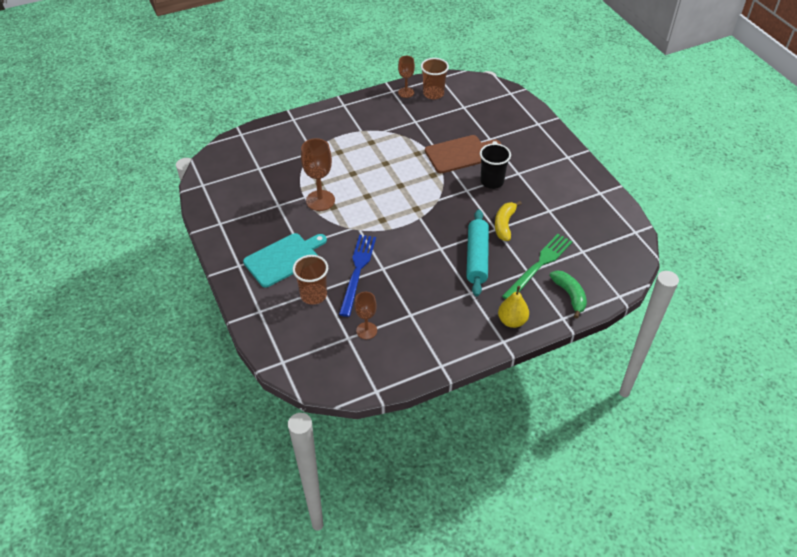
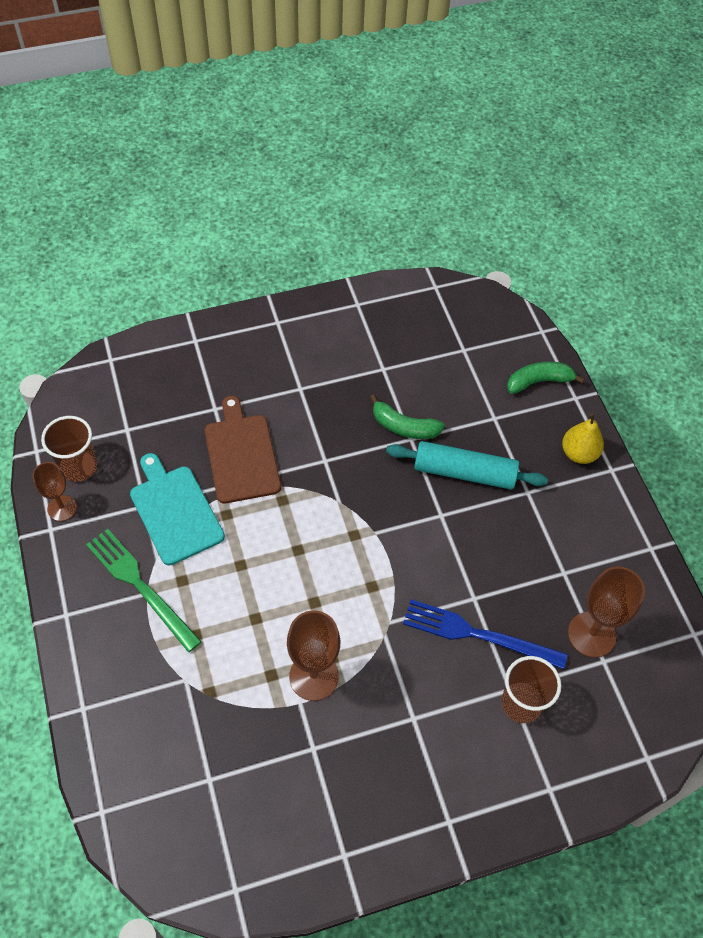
camera: 85 degrees left, 10 degrees up
(283, 259) = (441, 745): turquoise cutting board -> turquoise cutting board (175, 511)
(366, 330) = (591, 634): brown goblet -> brown goblet, size x1.58
(492, 181) = (312, 424): black cup -> none
(504, 224) = (404, 427): yellow banana -> green banana
(539, 265) = (485, 403): green fork -> green fork (140, 586)

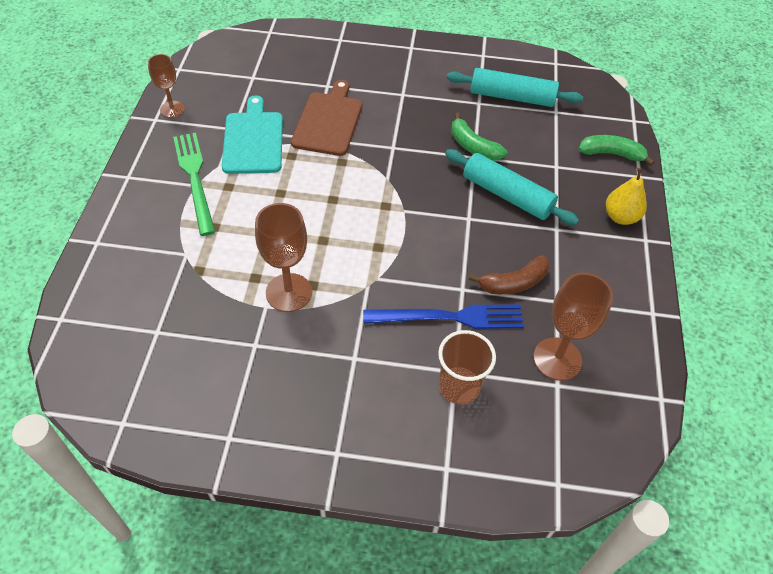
camera: 25 degrees right, 5 degrees down
(78, 467) = (202, 88): brown cup -> none
(412, 348) = (512, 97): none -> turquoise rolling pin
(477, 634) = (450, 317): blue fork -> blue fork turned 135 degrees clockwise
(517, 570) = (513, 283): none -> brown banana

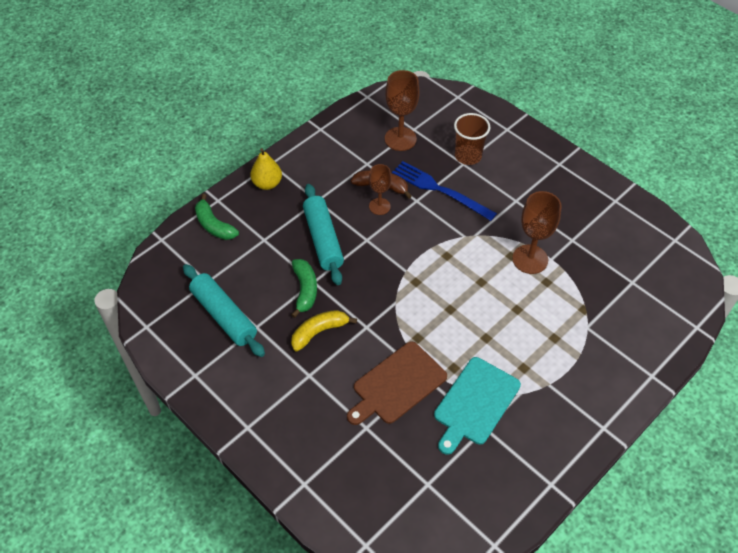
camera: 140 degrees left, 0 degrees up
(172, 109) = (529, 487): brown goblet -> brown goblet (379, 206)
(195, 178) = (547, 391): green fork -> none
(427, 124) = (319, 332): none -> yellow banana

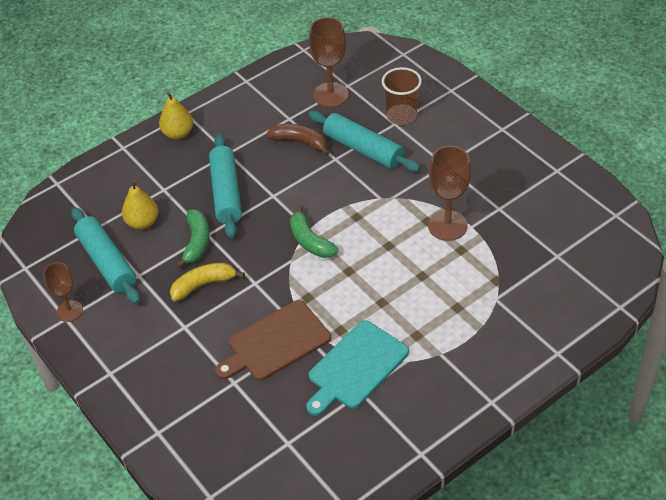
camera: 10 degrees right, 5 degrees down
(214, 225) = (114, 172): green banana -> green banana (310, 241)
(250, 274) = (142, 222): none -> yellow pear
(379, 206) = (294, 162): brown goblet -> brown goblet (69, 311)
(440, 190) = (363, 149): blue fork -> turquoise rolling pin

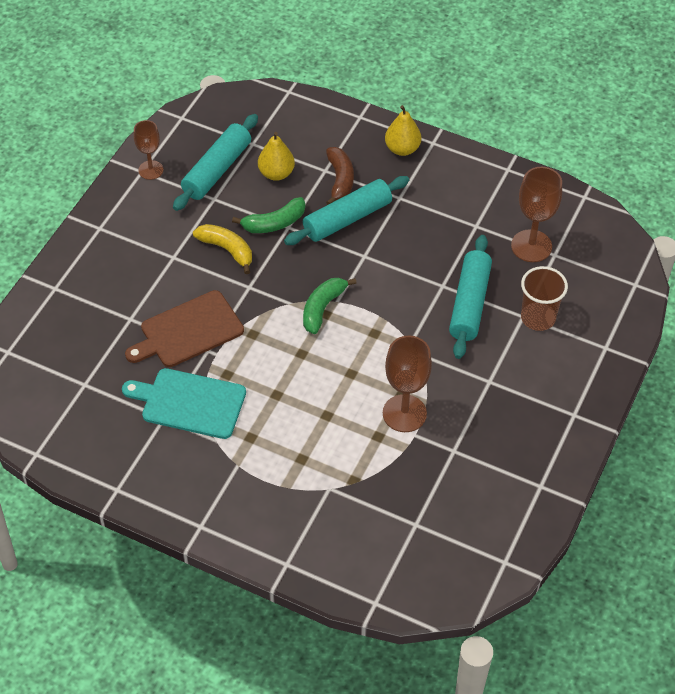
camera: 60 degrees right, 5 degrees up
(276, 342) = (188, 331): brown cutting board -> brown cutting board turned 60 degrees counterclockwise
(300, 142) = (448, 248): brown banana -> brown banana (340, 180)

